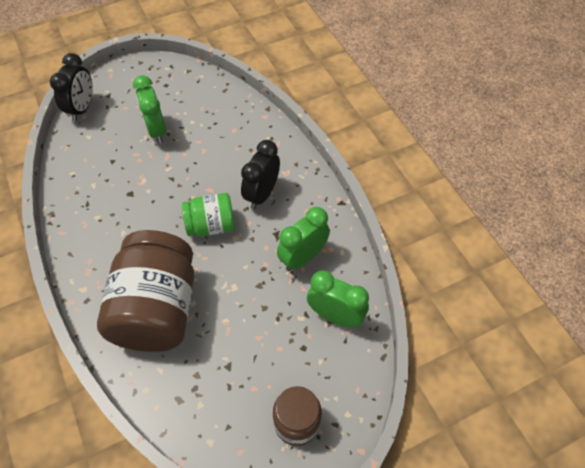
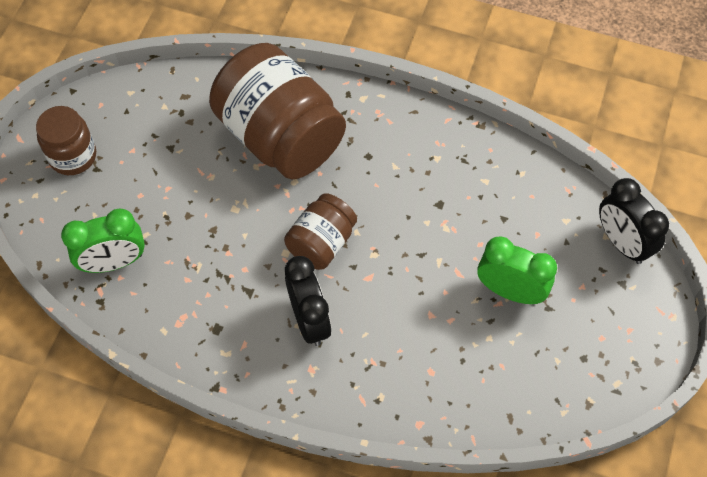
camera: 135 degrees right, 5 degrees up
(211, 226) = (321, 243): green jar -> brown jar
(303, 257) = (197, 290): green clock -> none

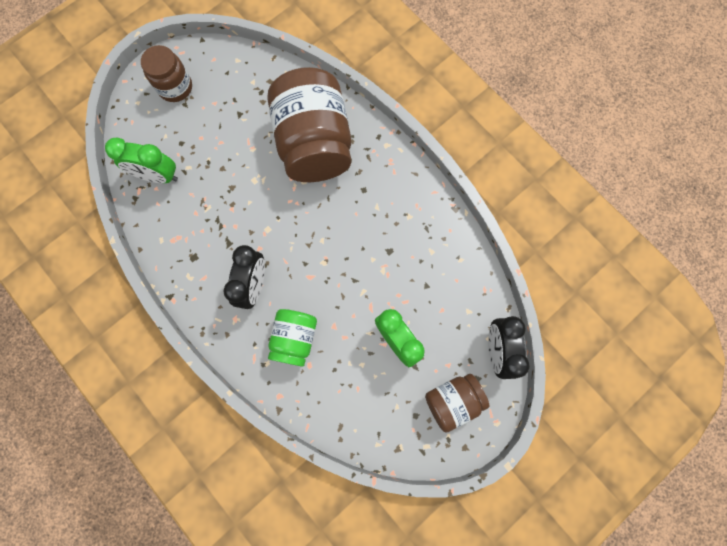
camera: 30 degrees right, 15 degrees up
(321, 243) = (294, 235): brown jar -> brown jar (452, 400)
(395, 352) = (294, 338): none -> green jar

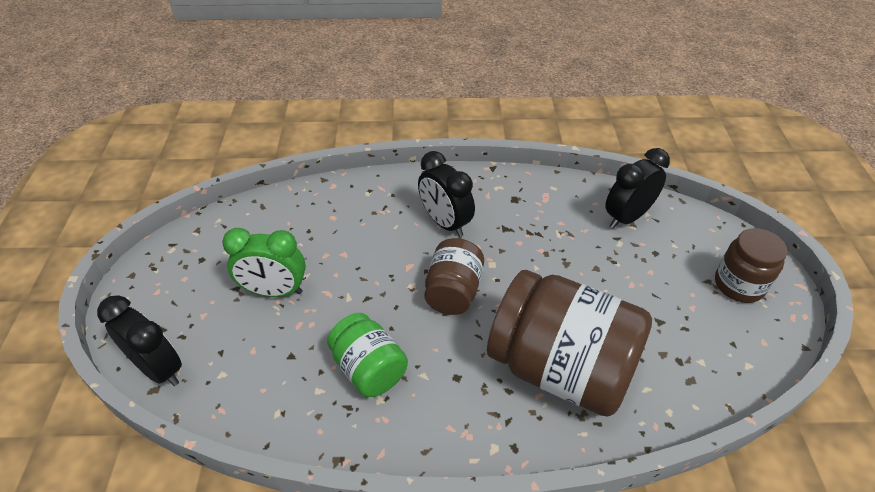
camera: 130 degrees right, 30 degrees down
(158, 176) = (627, 217): green clock -> black clock
(294, 338) = (366, 221): green jar -> green jar (369, 369)
(452, 400) = (174, 294): brown jar -> brown jar (453, 291)

